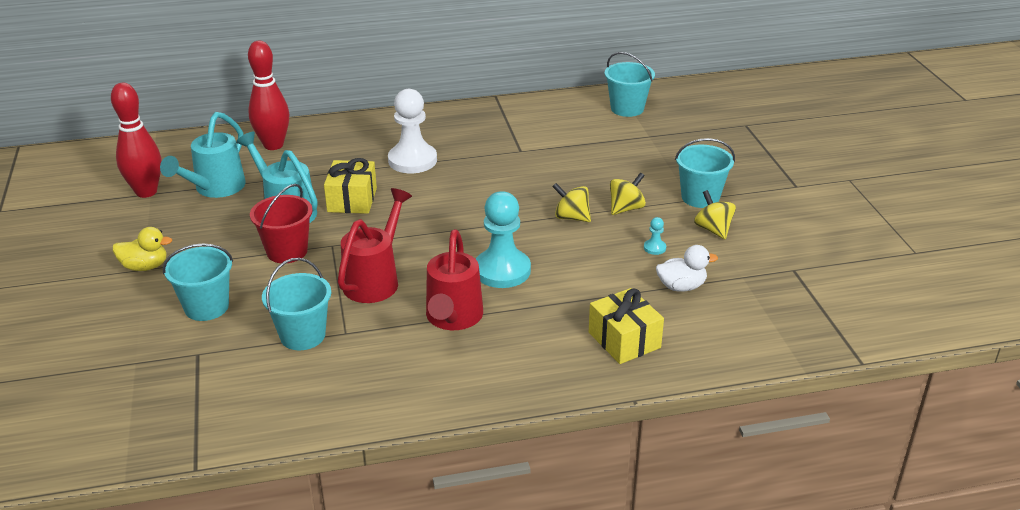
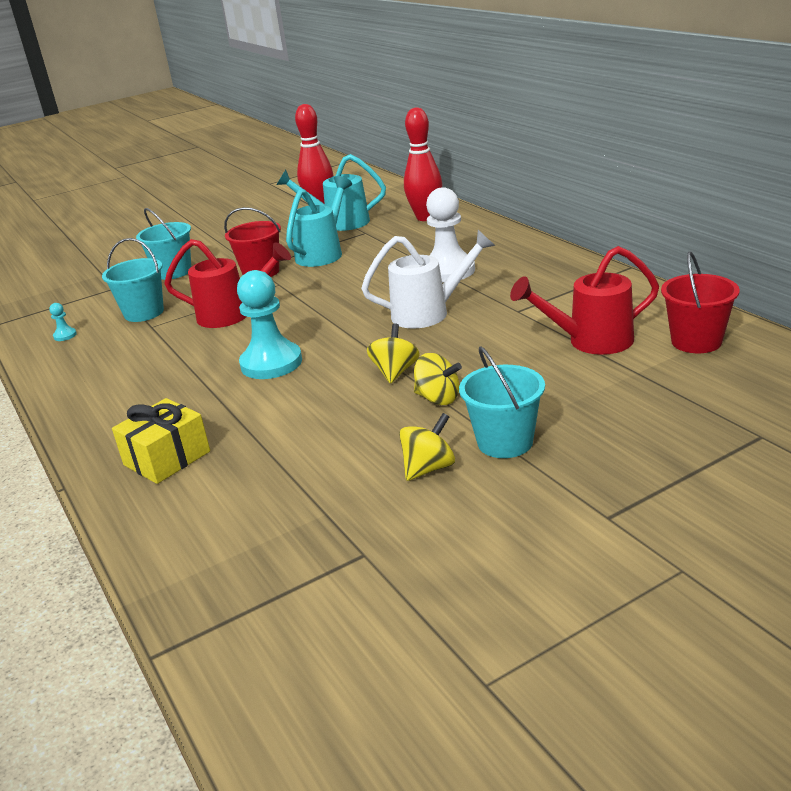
camera: 75 degrees right, 5 degrees down
(145, 267) = (219, 239): yellow duck -> none
(352, 200) = (357, 269): yellow gift -> none
(453, 318) = (183, 362): red watering can -> red watering can (591, 341)
(484, 185) = (429, 313): none -> white watering can
(627, 108) = (696, 341): turquoise bucket -> red bucket
(654, 248) = (360, 436): turquoise pawn -> turquoise pawn (65, 335)
(681, 286) = (284, 472): white duck -> none

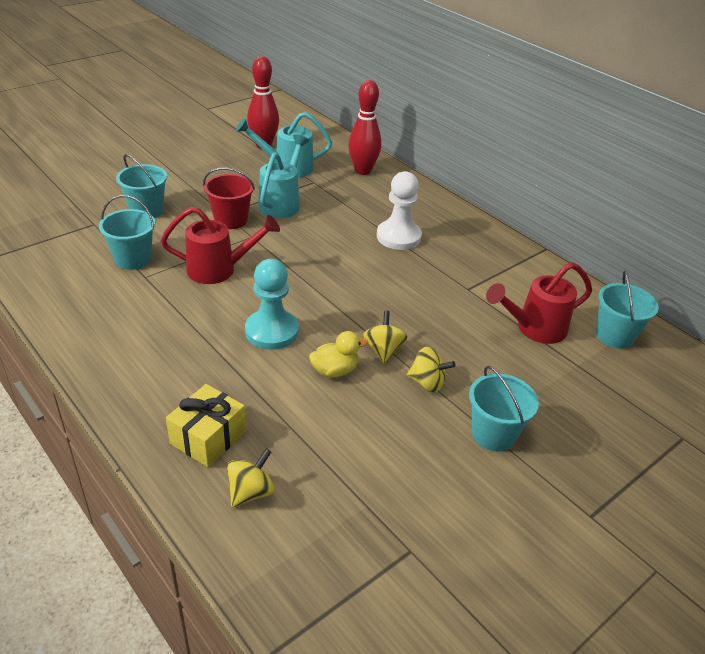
camera: 15 degrees left, 10 degrees up
(65, 335) = (62, 280): turquoise pawn -> none
(331, 393) = (335, 370): none -> yellow duck
(429, 313) = (394, 284): white watering can -> none
(429, 468) = (439, 459): yellow spinning top -> yellow spinning top (251, 492)
(696, 341) = (614, 335): red bucket -> turquoise bucket

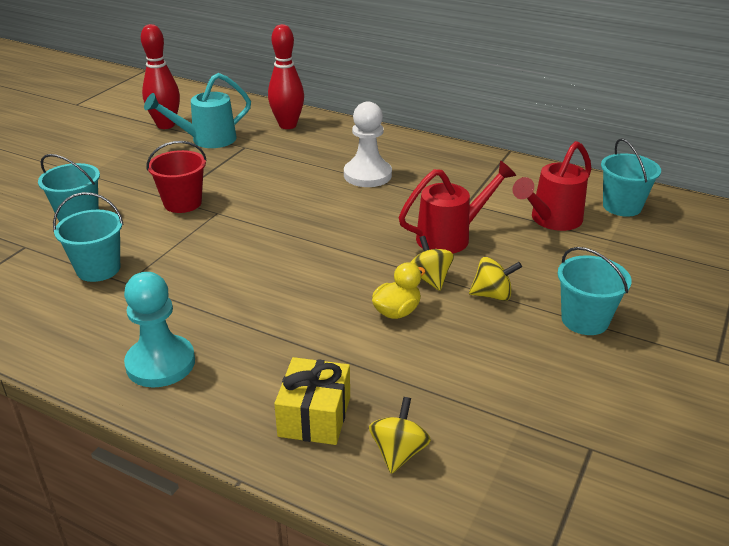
camera: 20 degrees left, 5 degrees down
(219, 270) = (205, 253): red watering can -> red watering can (450, 237)
(272, 331) = (305, 295): turquoise pawn -> turquoise pawn (160, 363)
(282, 203) = (226, 174): turquoise watering can -> none

